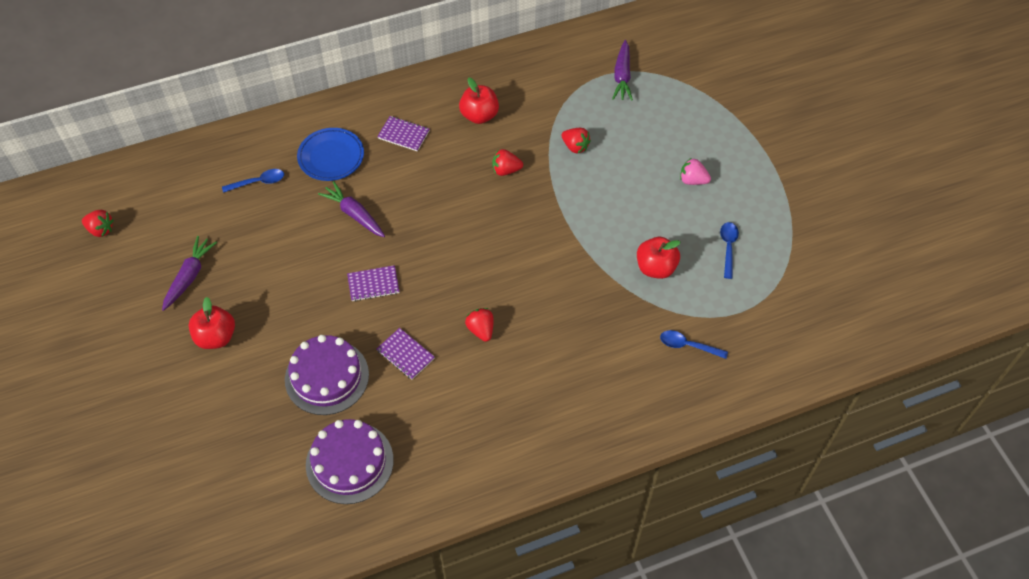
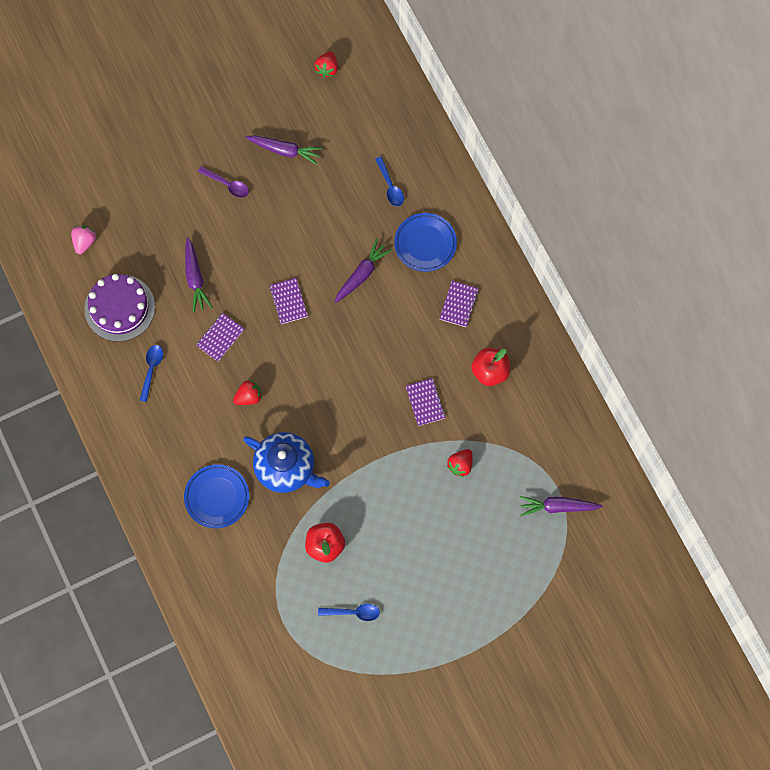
camera: 85 degrees right, 15 degrees up
(216, 337) = (227, 184): red apple -> purple spoon
(327, 377) = (195, 278): purple cake -> purple carrot
(506, 170) = (425, 402): red strawberry -> purple notebook
(567, 298) = (286, 468): none -> blue teapot
(596, 368) = (217, 497): none -> blue plate
(688, 345) = (244, 576): blue spoon -> blue spoon (151, 370)
(692, 180) = (430, 579): pink strawberry -> pink strawberry (84, 242)

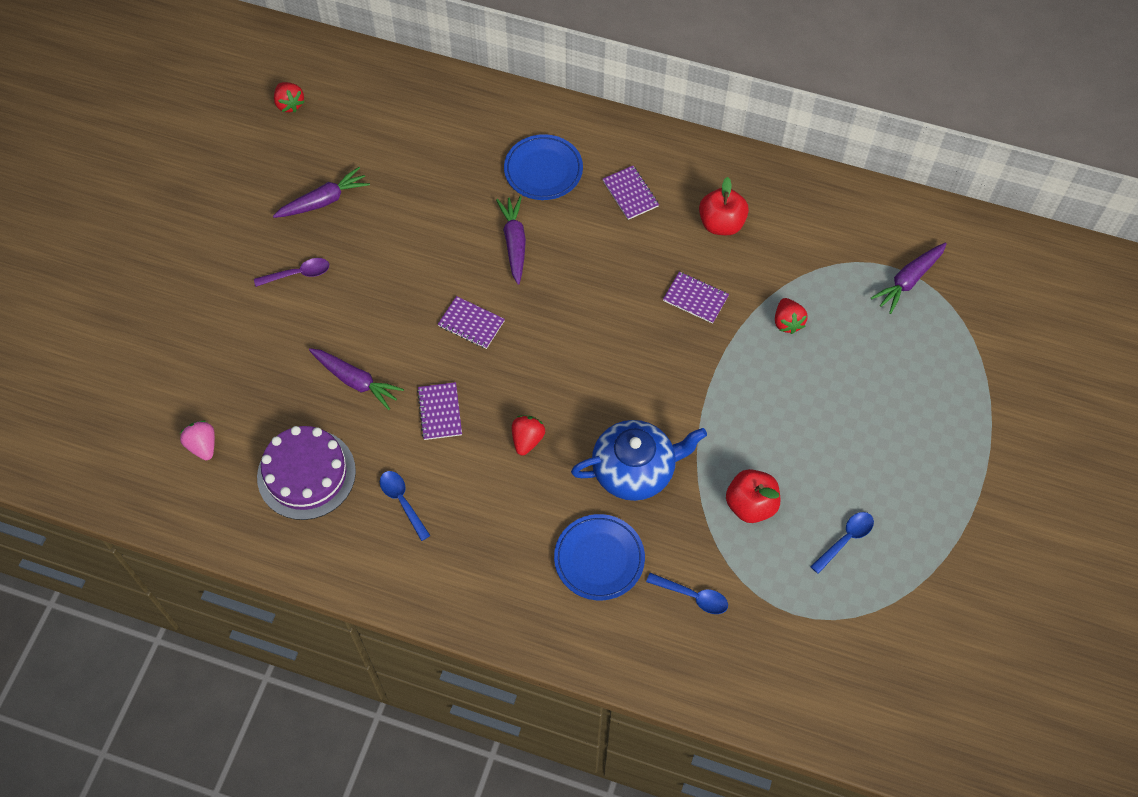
camera: 45 degrees left, 10 degrees down
(390, 186) = (457, 151): blue spoon -> blue spoon (692, 596)

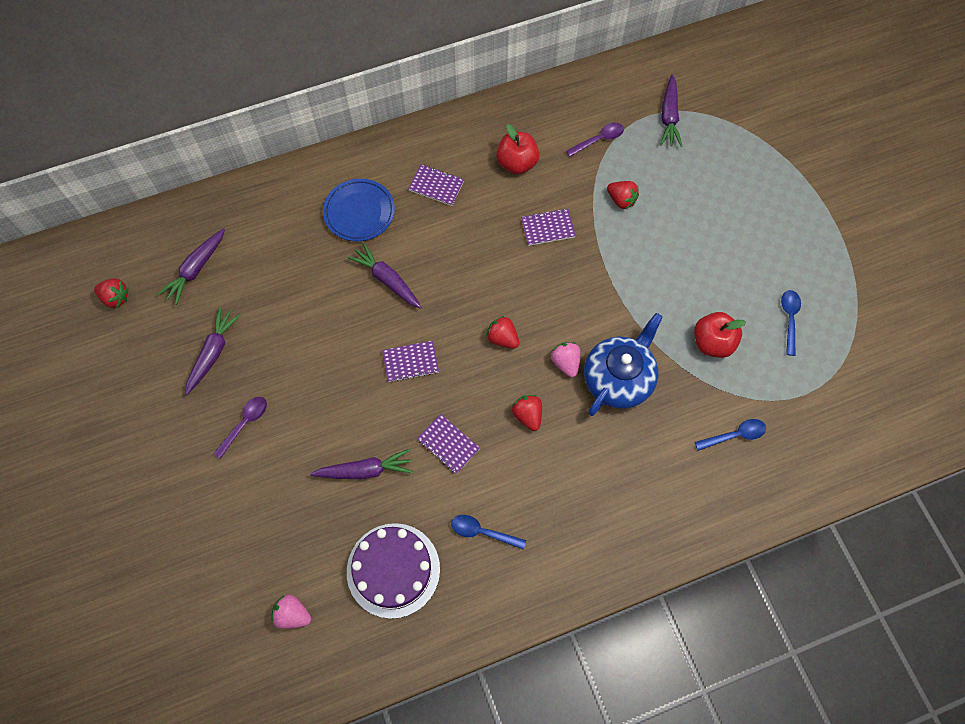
camera: 40 degrees left, 5 degrees up
(370, 125) = (196, 269): none -> purple carrot
(566, 361) = (502, 338): none -> red strawberry
(599, 559) = (653, 460): blue plate -> none
(601, 422) = (565, 363): none -> pink strawberry
(818, 255) = (598, 140): none -> purple spoon

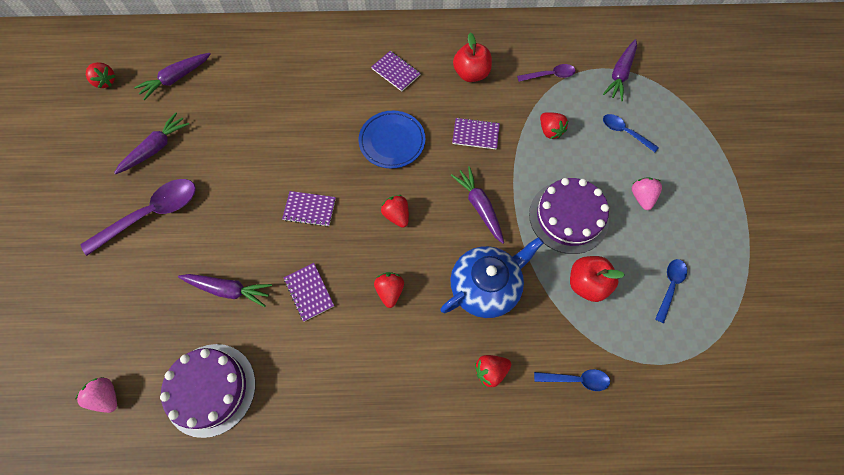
camera: 20 degrees right, 0 degrees up
(244, 424) = (151, 214): purple spoon -> purple spoon, size x1.83
(359, 212) = (324, 74): blue plate -> blue plate (392, 141)
(387, 280) = (321, 135): purple carrot -> purple carrot (479, 207)
(483, 532) = (304, 384): blue spoon -> blue spoon (625, 132)
(565, 363) = (443, 255): pink strawberry -> pink strawberry (641, 197)
(654, 456) = (490, 371): none -> red strawberry
(671, 283) = (568, 217): none -> purple cake

